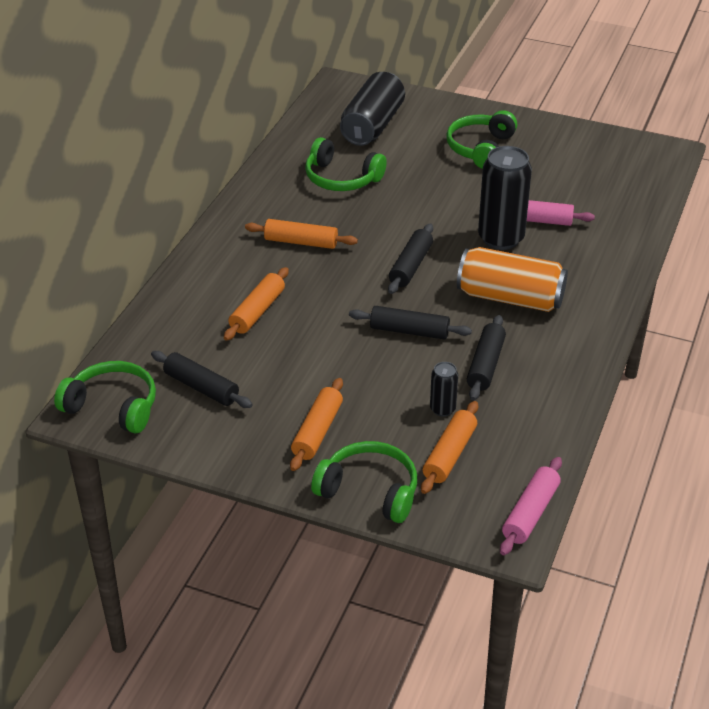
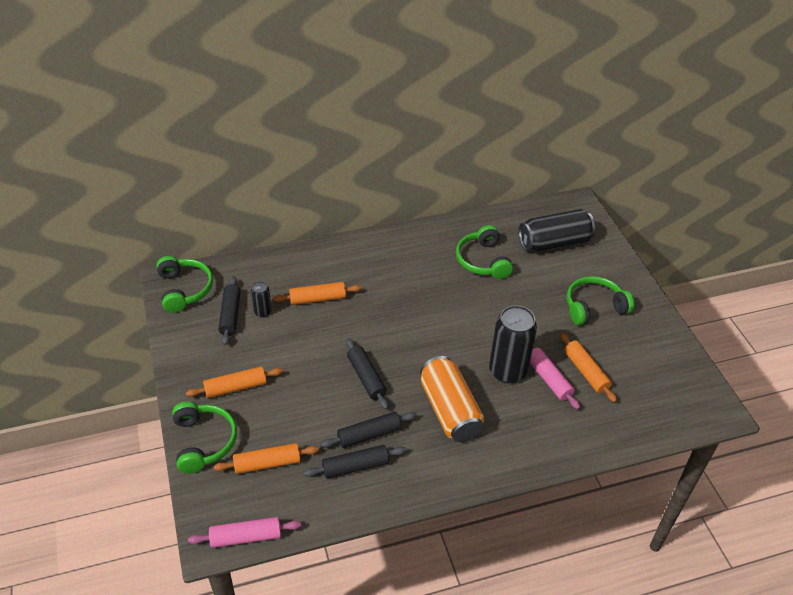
camera: 50 degrees right, 5 degrees up
(301, 242) = (400, 279): orange rolling pin -> orange rolling pin (586, 372)
(410, 266) = (430, 342): black rolling pin -> black rolling pin (355, 466)
(442, 409) = (307, 436): black can -> black can (262, 312)

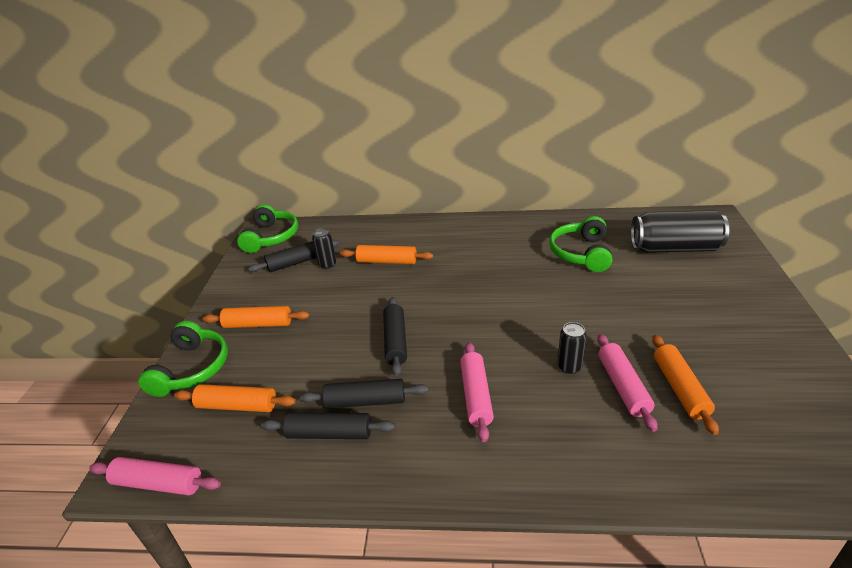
camera: 25 degrees right, 10 degrees down
(230, 315) = (296, 262): black rolling pin -> black rolling pin turned 45 degrees clockwise
(449, 410) = (476, 396): orange can -> pink rolling pin
(507, 371) = (569, 367): black can -> black can, size x0.48
(594, 307) = (711, 317): green headphones -> none

